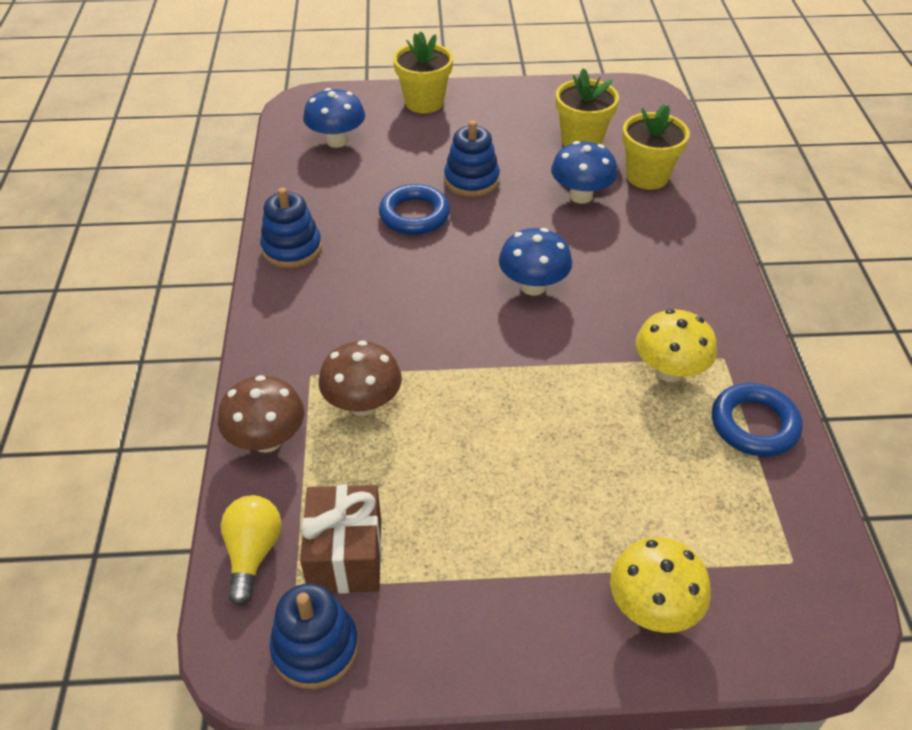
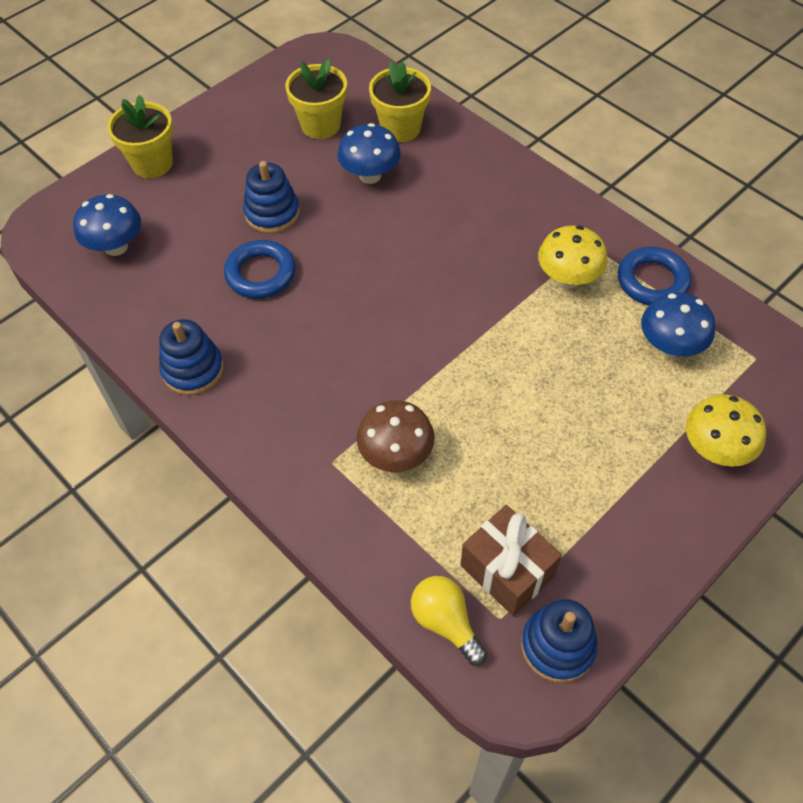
camera: 40 degrees left, 10 degrees up
(267, 440) = (359, 536): brown mushroom -> none
(533, 286) = (414, 275): blue mushroom -> blue mushroom (669, 346)

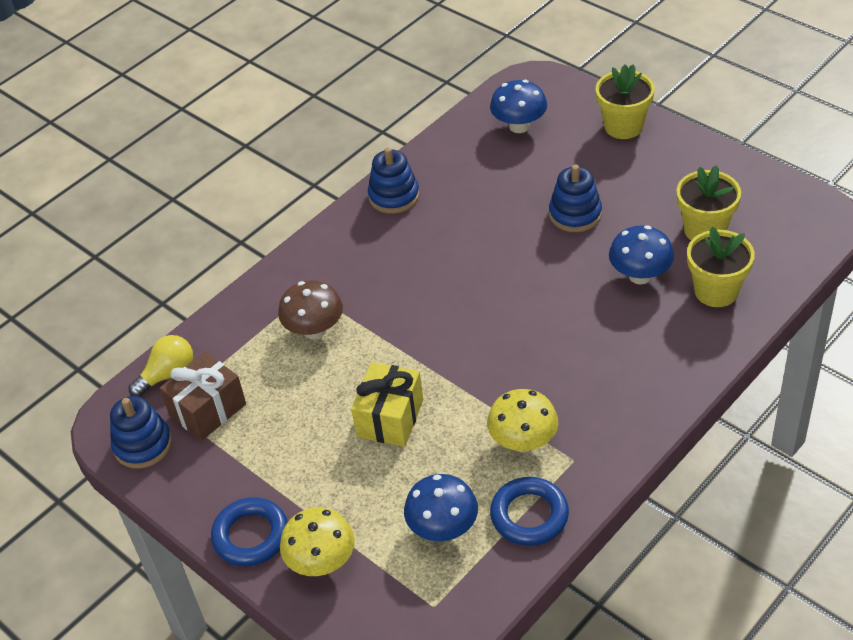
camera: 90 degrees right, 10 degrees down
(261, 273) = (500, 218): blue ring -> blue ring (251, 535)
(532, 385) = (390, 418): none -> yellow gift

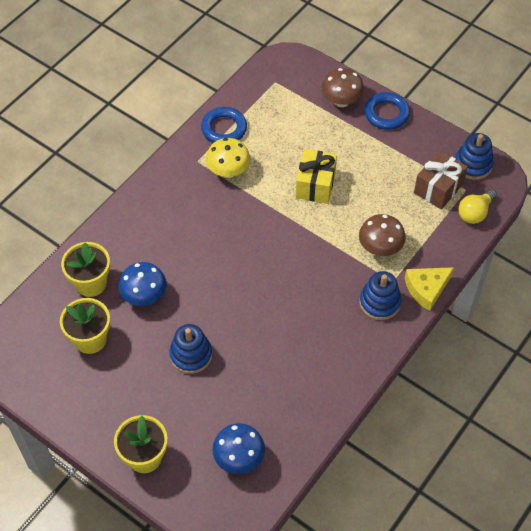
camera: 170 degrees right, 10 degrees up
(267, 282) = (426, 289): none -> yellow cheese
(322, 562) = (341, 101): yellow mushroom -> brown mushroom
(394, 196) = (342, 374): blue stacking toy -> blue stacking toy (379, 302)
(443, 528) = (274, 120): blue mushroom -> none

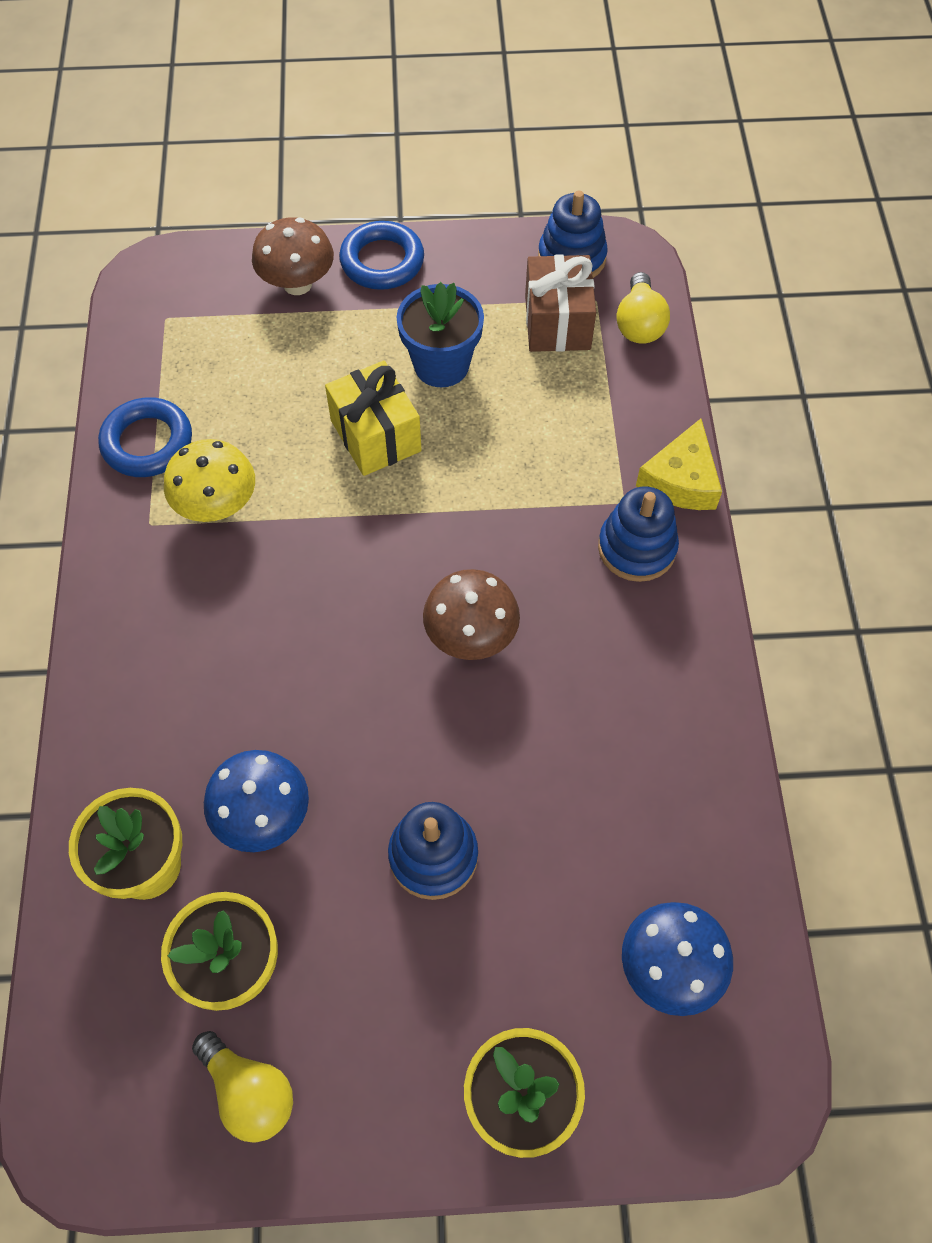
camera: 40 degrees left, 5 degrees up
(60, 382) = (249, 1092): none -> yellow light bulb
(370, 174) = (441, 365): none -> blue flower pot
(380, 248) = (560, 466): brown mushroom -> brown mushroom (471, 636)

